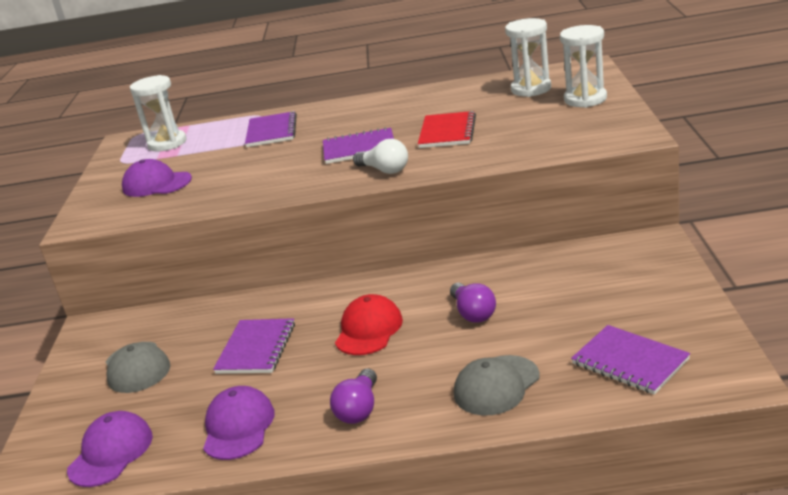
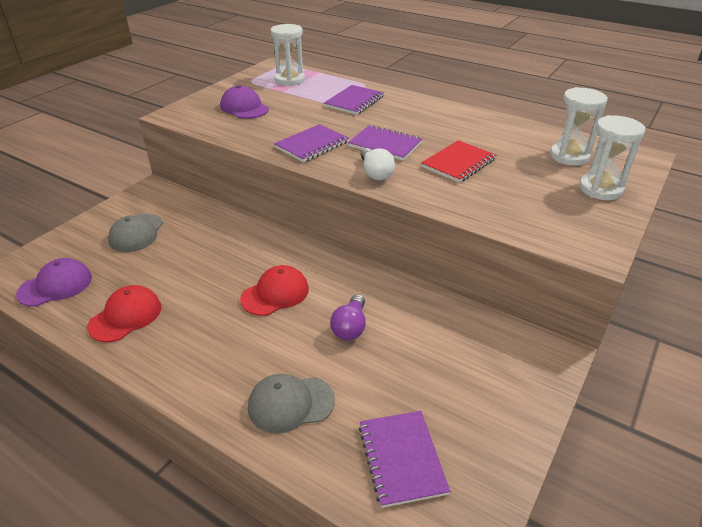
camera: 30 degrees right, 10 degrees up
(238, 427) = (125, 316): purple cap -> red cap
(256, 348) = (203, 263): purple notebook -> purple notebook (312, 145)
(359, 409) = (195, 355): purple light bulb -> none

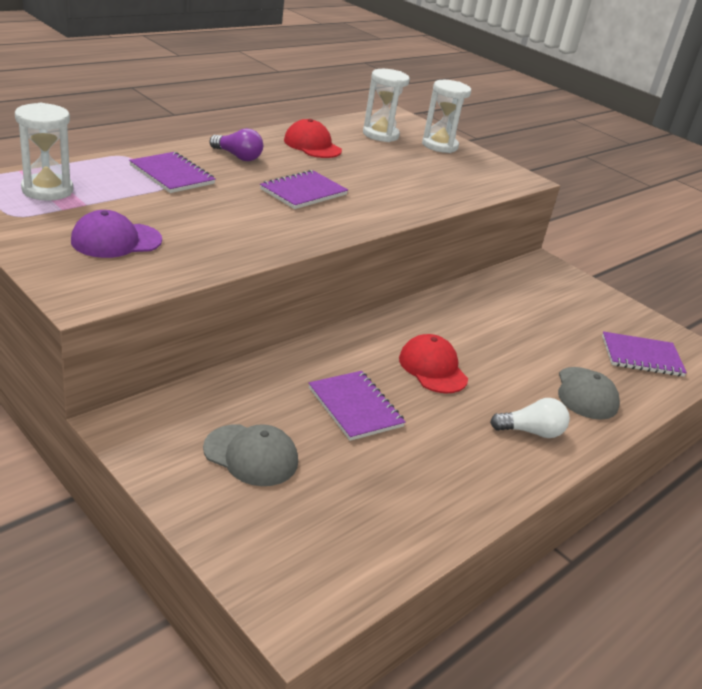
camera: 80 degrees left, 5 degrees down
(55, 286) = (350, 548): purple cap -> none
(125, 316) = (440, 483): red cap -> red cap (312, 145)
(312, 145) = (274, 226): purple notebook -> purple notebook (355, 407)
(350, 327) = (495, 338): purple light bulb -> purple light bulb (238, 156)
(375, 173) = (363, 213): white light bulb -> white light bulb (531, 431)
(458, 163) = (366, 175): red notebook -> none

